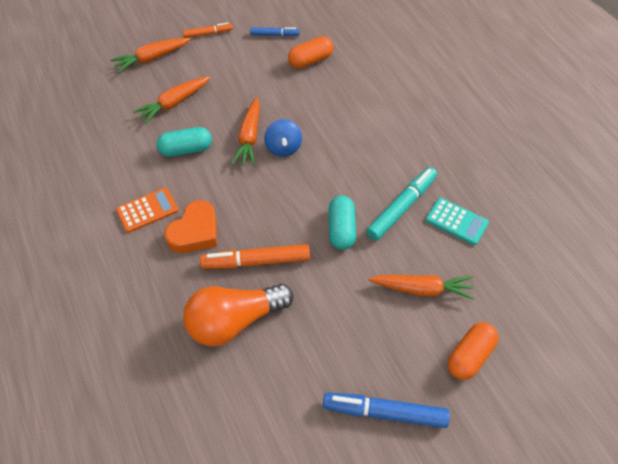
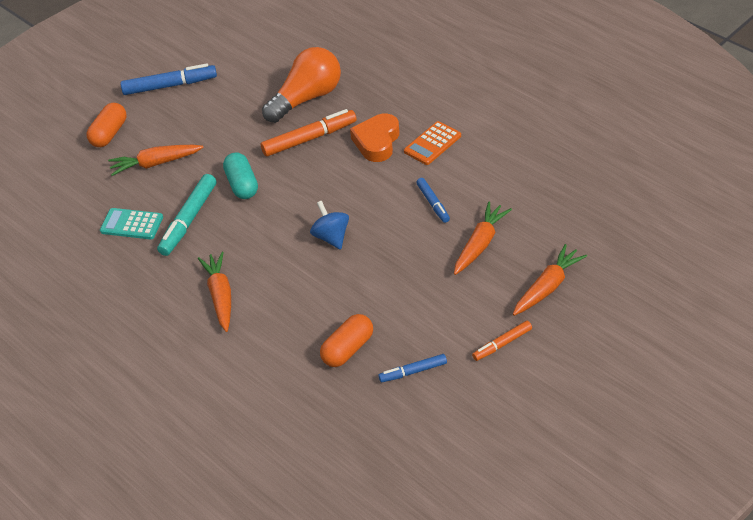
camera: 165 degrees right, 10 degrees down
(186, 149) = (433, 203): turquoise capsule -> blue marker
(249, 137) = (373, 235): orange carrot -> orange carrot (220, 296)

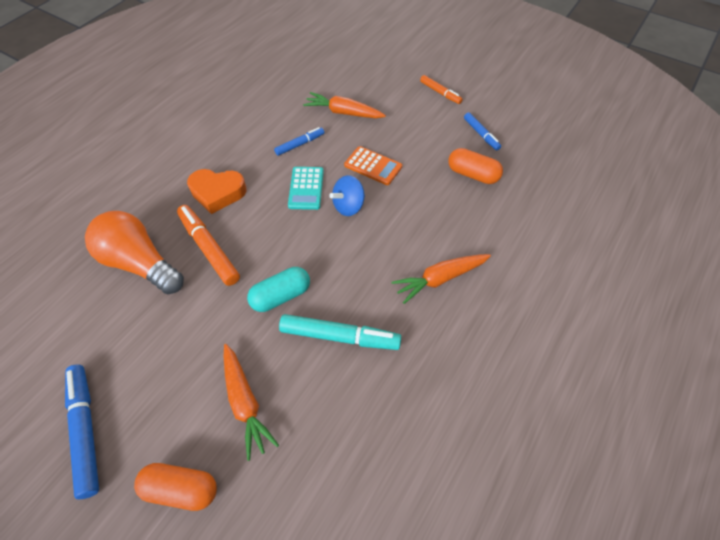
camera: 105 degrees left, 10 degrees up
(132, 224) = (353, 399): turquoise calculator -> turquoise calculator (306, 188)
(432, 144) = (222, 153): orange calculator -> orange calculator (373, 166)
(547, 287) = (381, 76): orange carrot -> none

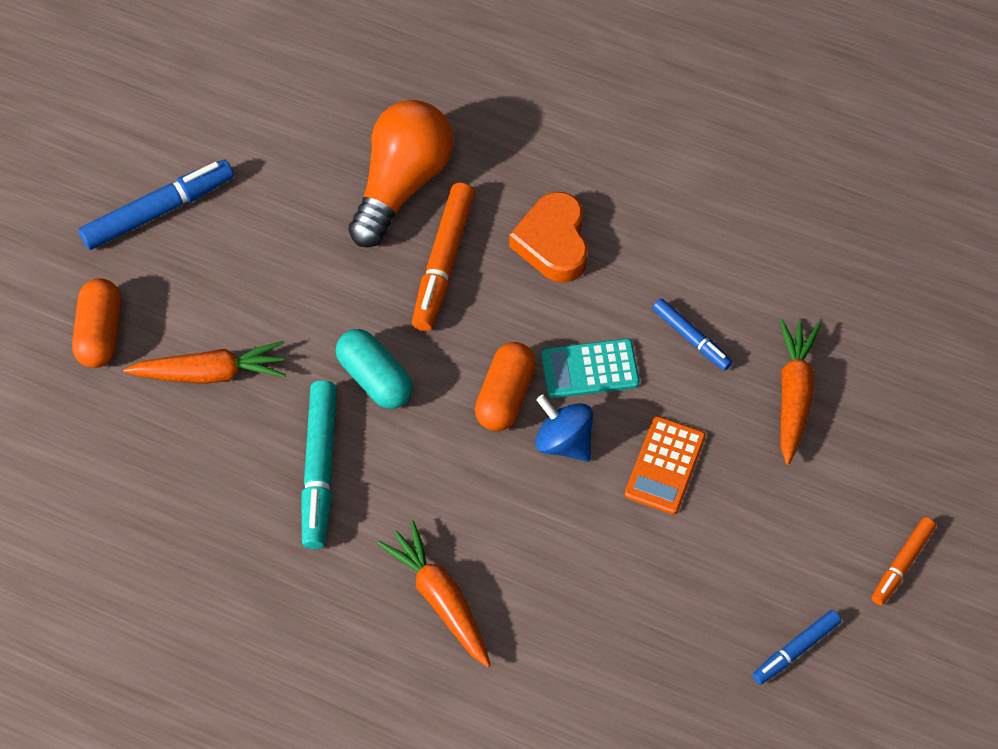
camera: 80 degrees right, 5 degrees up
(209, 248) = (443, 263): orange marker -> orange marker turned 150 degrees clockwise
(245, 402) = (211, 373): orange carrot -> orange carrot turned 150 degrees counterclockwise
(472, 174) = (682, 638): orange capsule -> orange capsule (505, 396)

